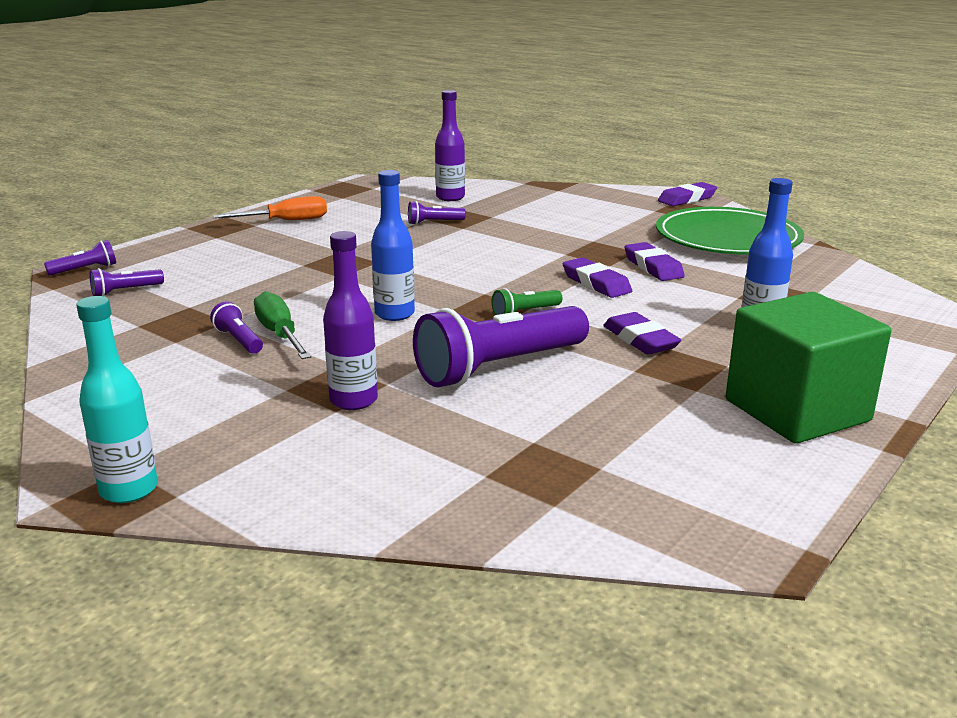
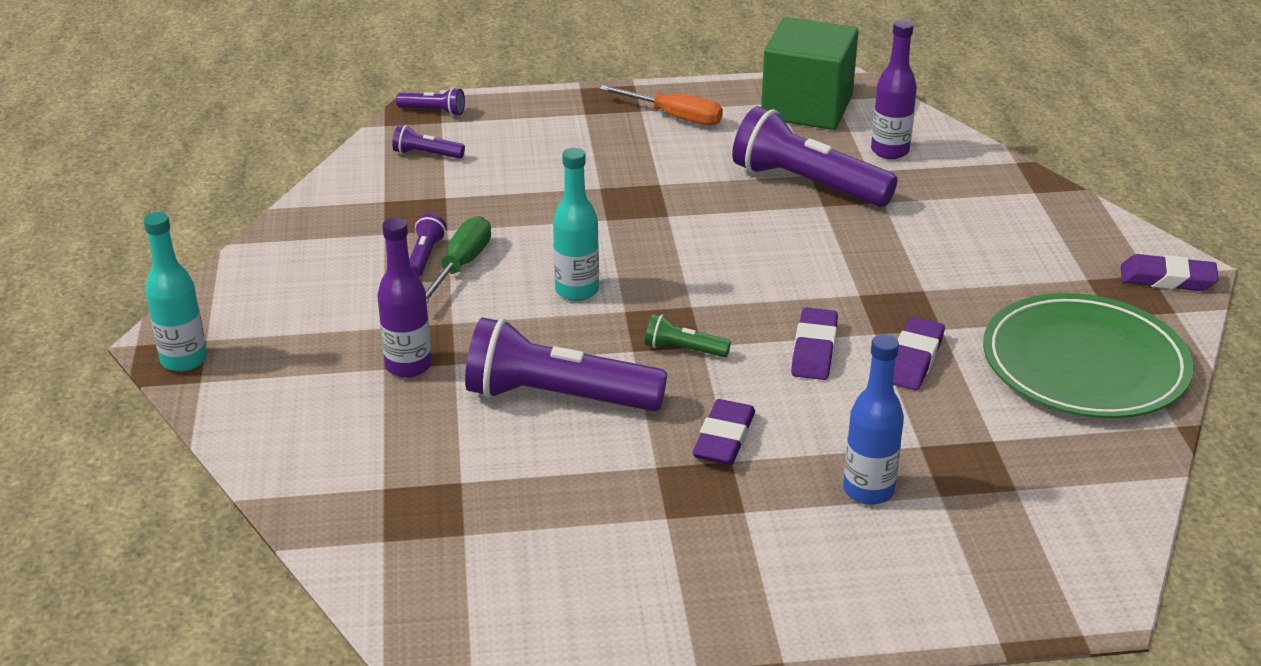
camera: 45 degrees right, 10 degrees up
(394, 314) = (577, 290): blue bottle -> turquoise bottle
(434, 223) = (807, 184): purple flashlight -> purple flashlight, size x2.24
(797, 410) = (706, 590): green cube -> green cube (807, 107)

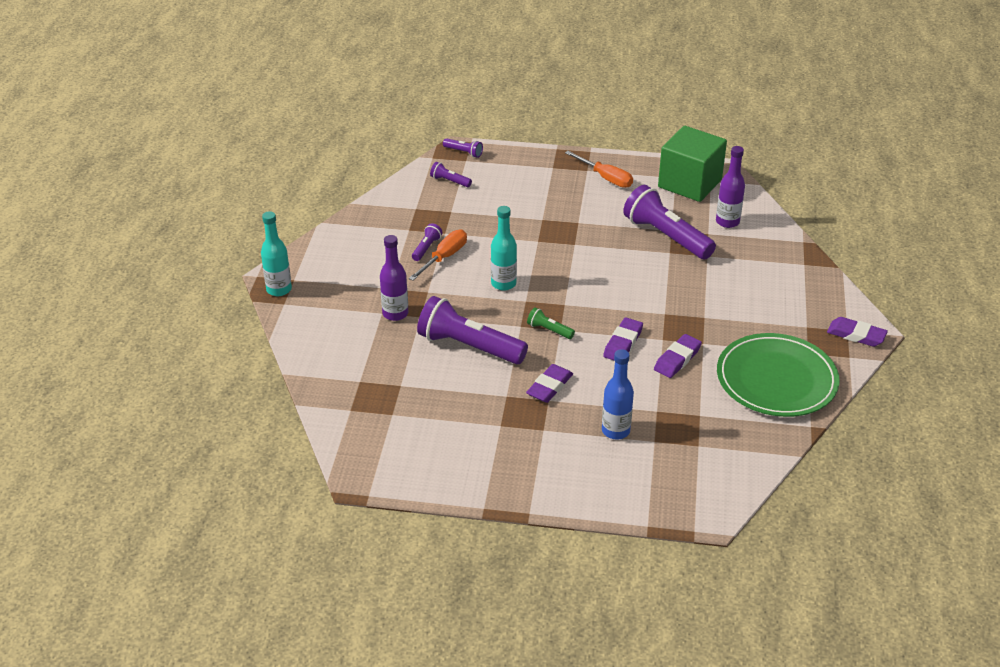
camera: 15 degrees right, 5 degrees up
(460, 266) = (444, 257): green screwdriver -> orange screwdriver

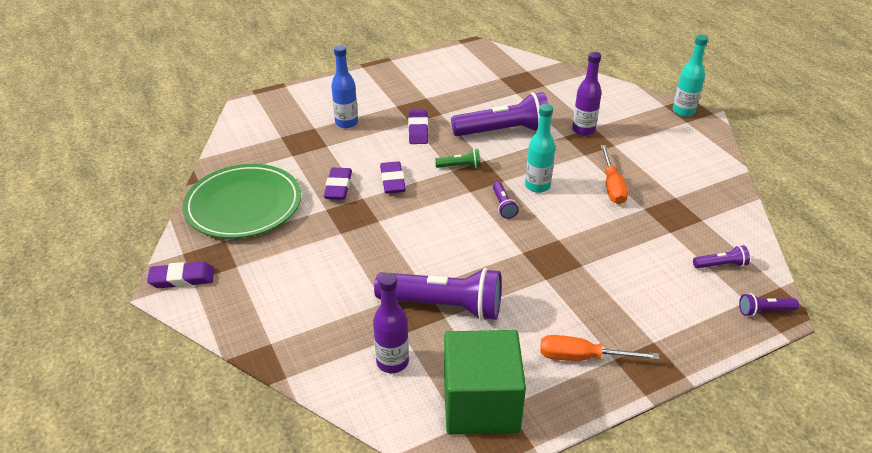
camera: 145 degrees right, 0 degrees up
(426, 248) = (637, 187): purple flashlight -> purple flashlight (503, 206)

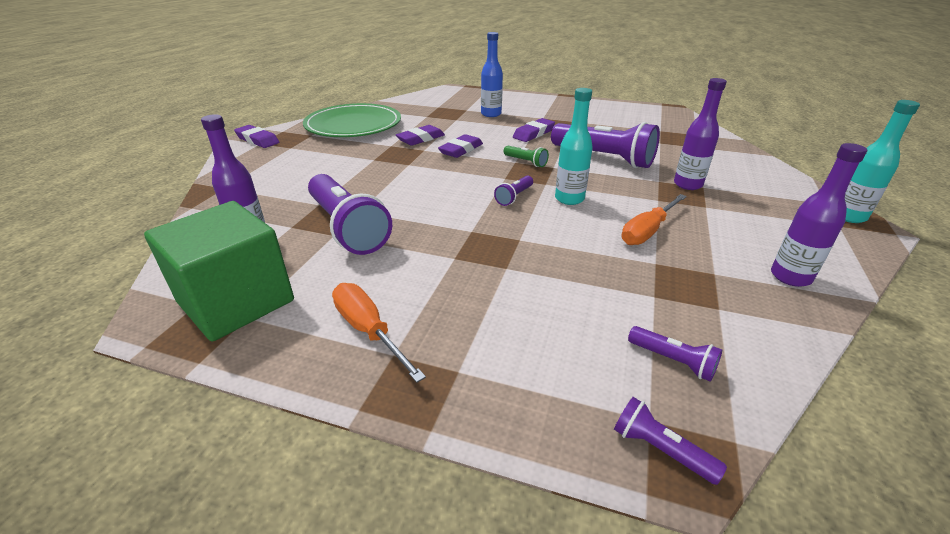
camera: 45 degrees right, 5 degrees down
(706, 177) = (790, 277): none -> purple bottle

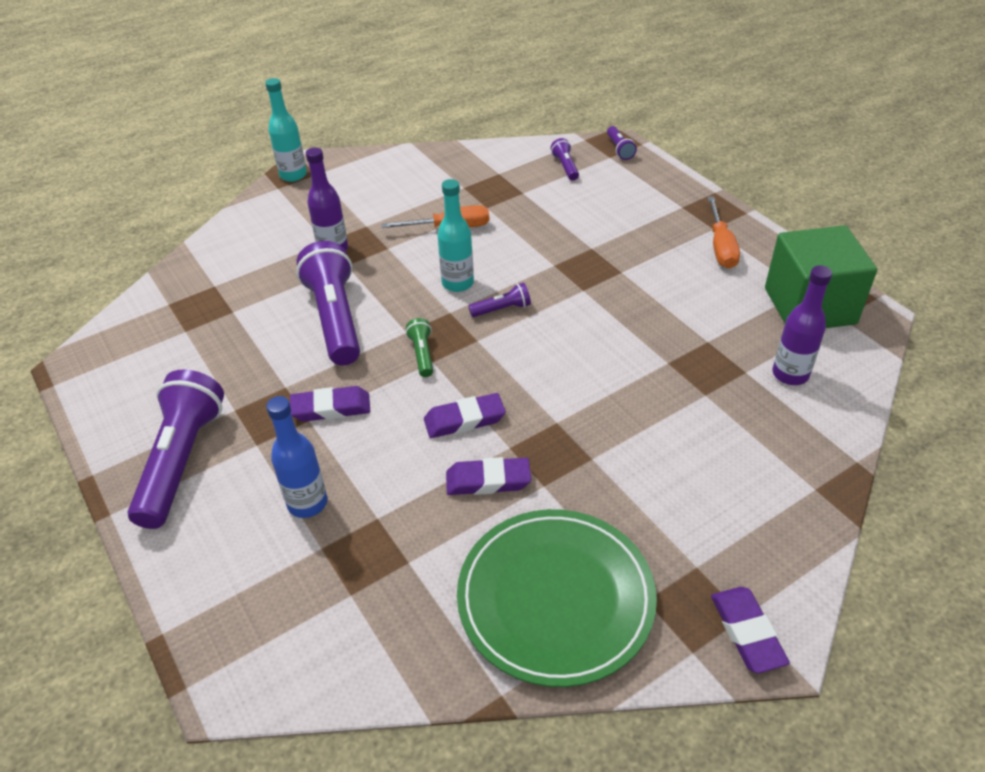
camera: 140 degrees left, 10 degrees up
(347, 228) = (691, 344): purple flashlight -> purple flashlight (182, 460)
(790, 277) = (425, 167): purple bottle -> none

